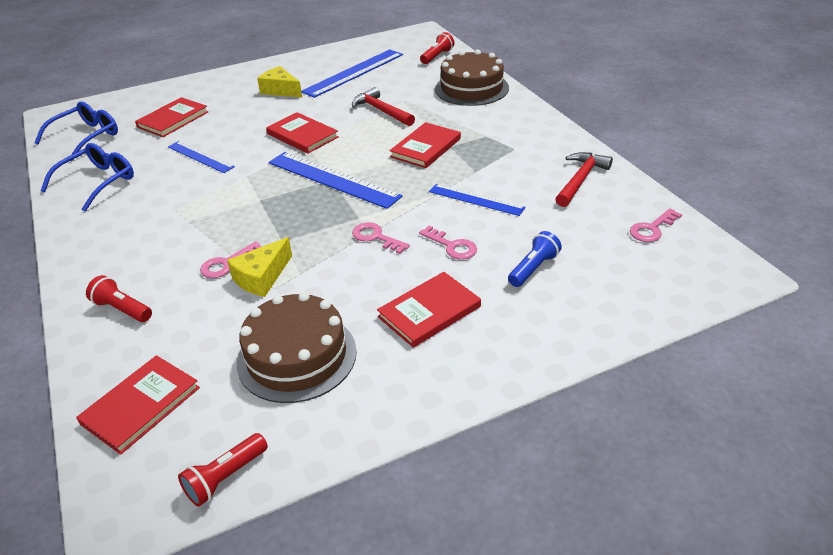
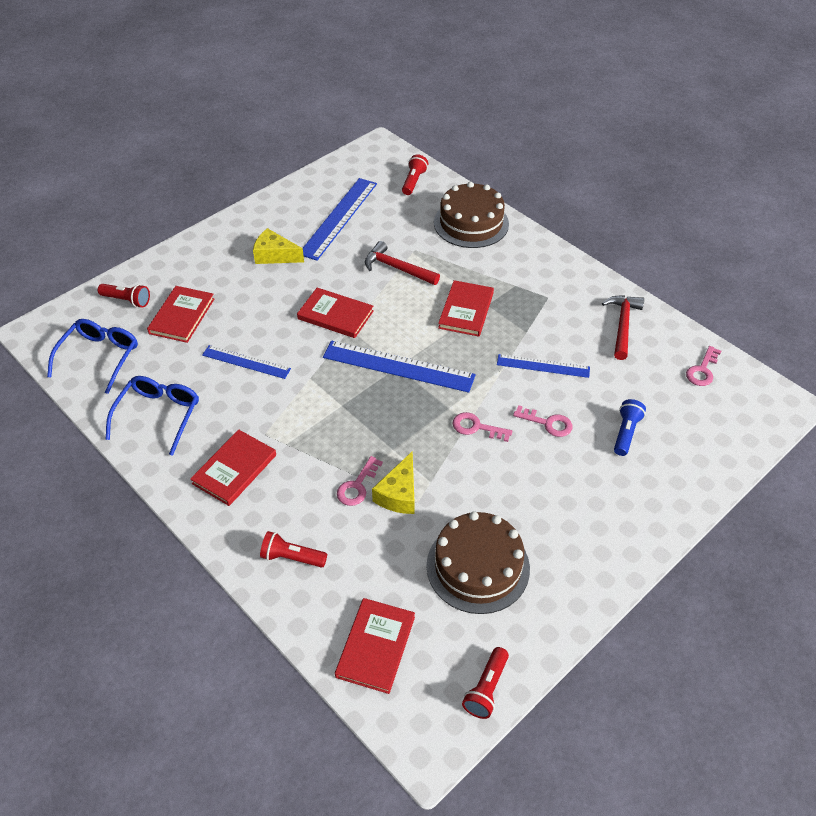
camera: 20 degrees left, 10 degrees up
(139, 104) = (127, 300): none -> red flashlight
(429, 312) = (563, 496): red book -> red book (234, 469)

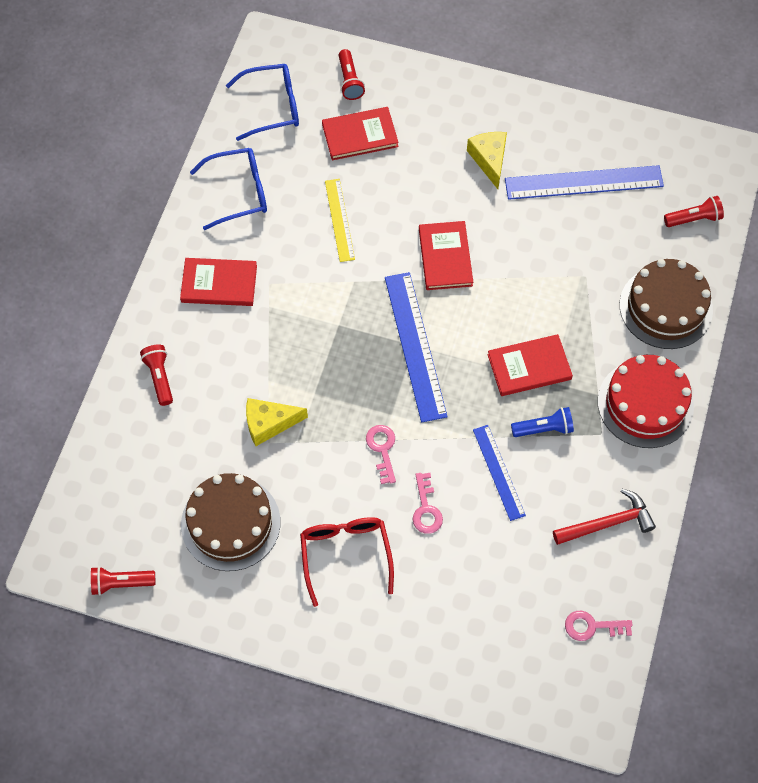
camera: 60 degrees right, 15 degrees up
(246, 362) = (339, 220): blue ruler -> yellow ruler
(357, 486) = (257, 386): pink key -> none
(375, 646) = (114, 483): red book -> none
(397, 268) = (546, 275): red hammer -> none
(539, 265) = (645, 404): none -> red cake
(558, 495) = (345, 555): none -> red glasses
(626, 433) = (457, 584): blue flashlight -> blue flashlight (544, 428)

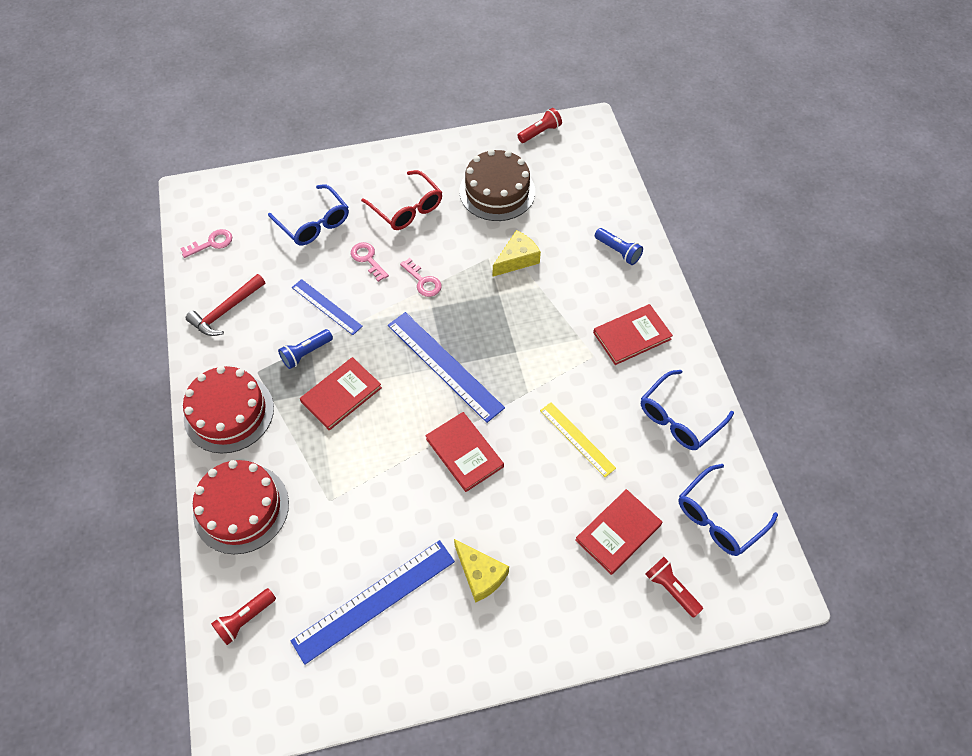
camera: 150 degrees right, 5 degrees down
(159, 377) = (618, 251): red flashlight -> blue flashlight
(462, 592) = (314, 223): none -> blue glasses
(666, 307) = (241, 508): brown cake -> red cake

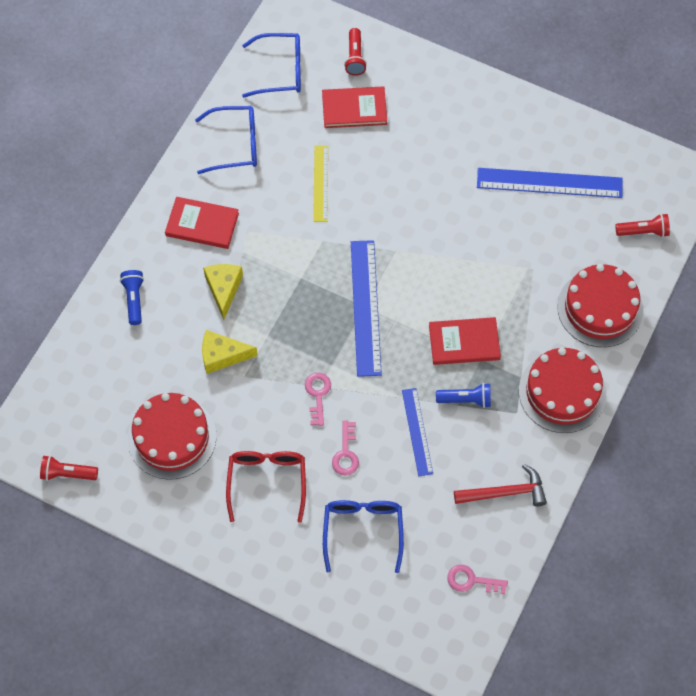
camera: 140 degrees left, 5 degrees up
(464, 452) = (409, 232): red book -> none
(480, 575) = (467, 149): yellow cheese -> yellow cheese (224, 289)
(497, 191) = (172, 437): brown cake -> red cake

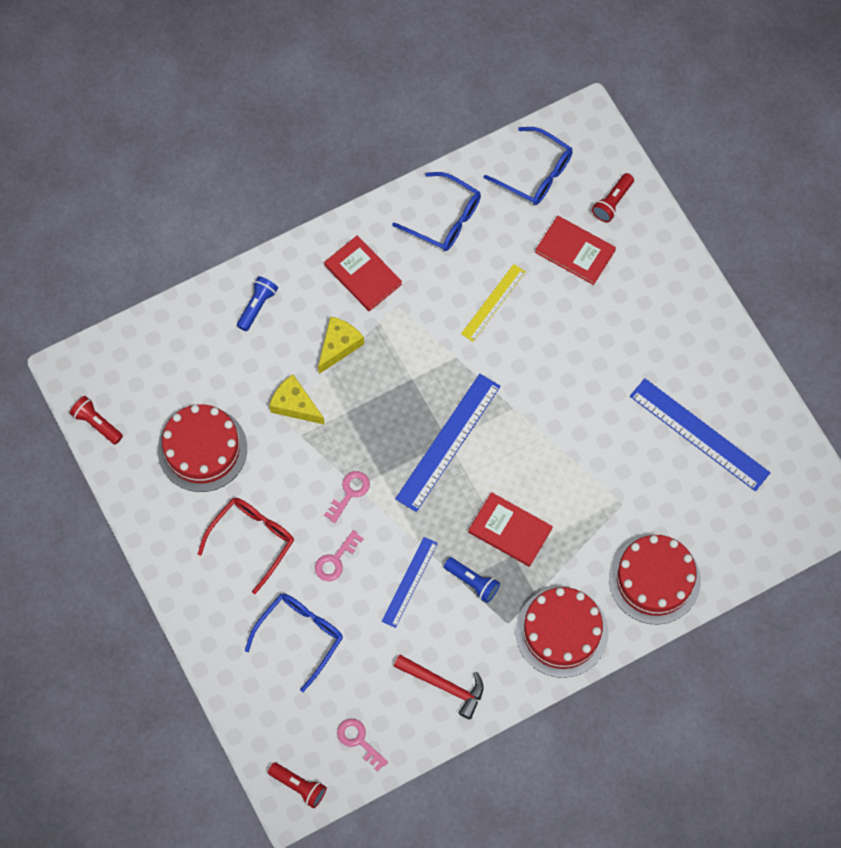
camera: 35 degrees right, 5 degrees up
(643, 231) = (750, 535): red flashlight -> red flashlight (299, 786)

